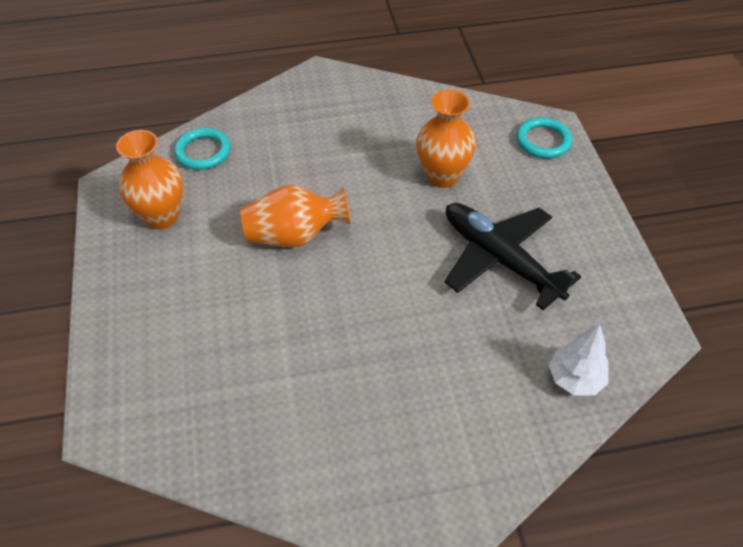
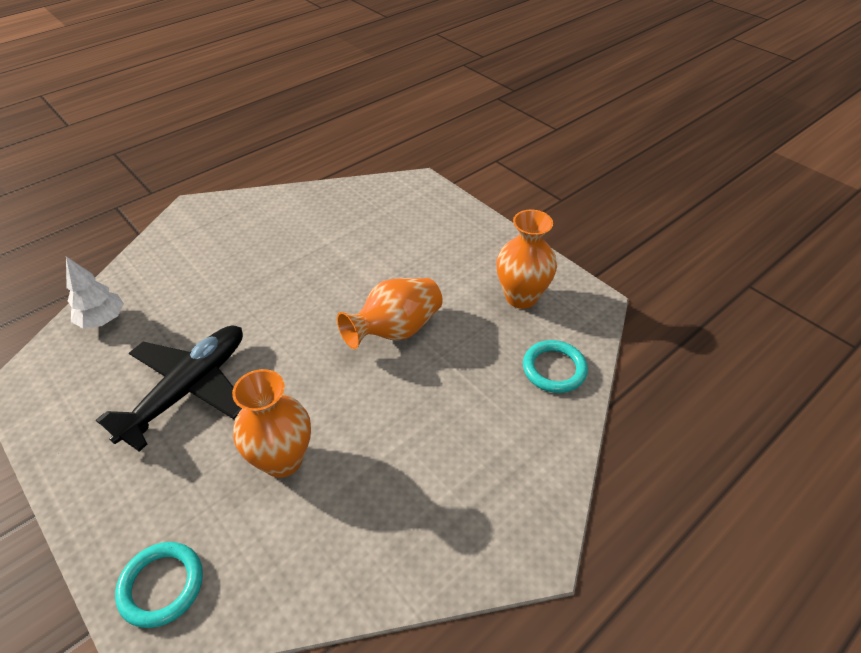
camera: 150 degrees right, 5 degrees down
(500, 259) = (187, 390): black plane -> black plane turned 75 degrees counterclockwise

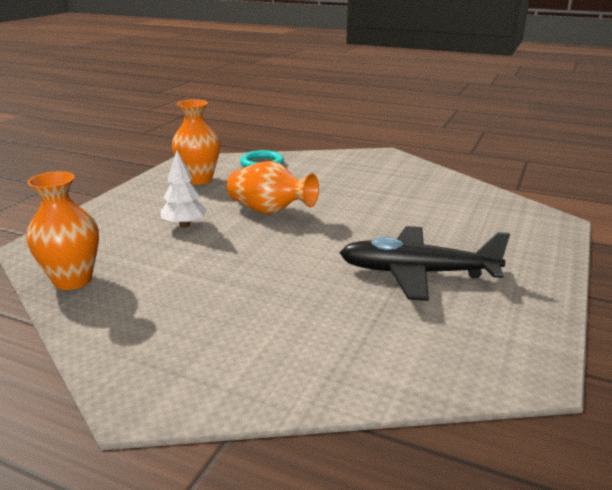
camera: 115 degrees left, 20 degrees down
(103, 320) = (403, 367): white tree -> white tree (184, 225)
(162, 585) = (538, 227): turquoise ring -> none
(282, 459) = (421, 218): orange vase -> orange vase (73, 280)

